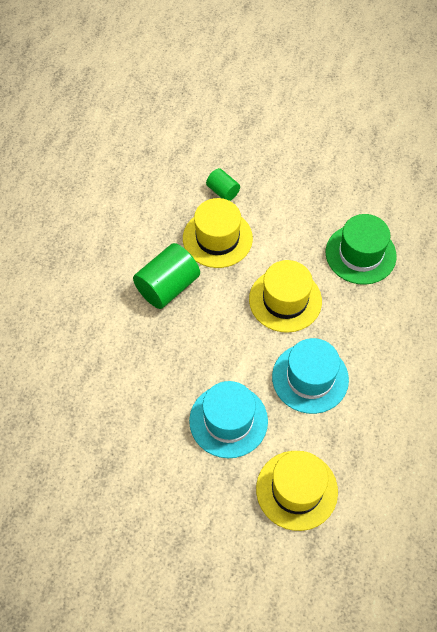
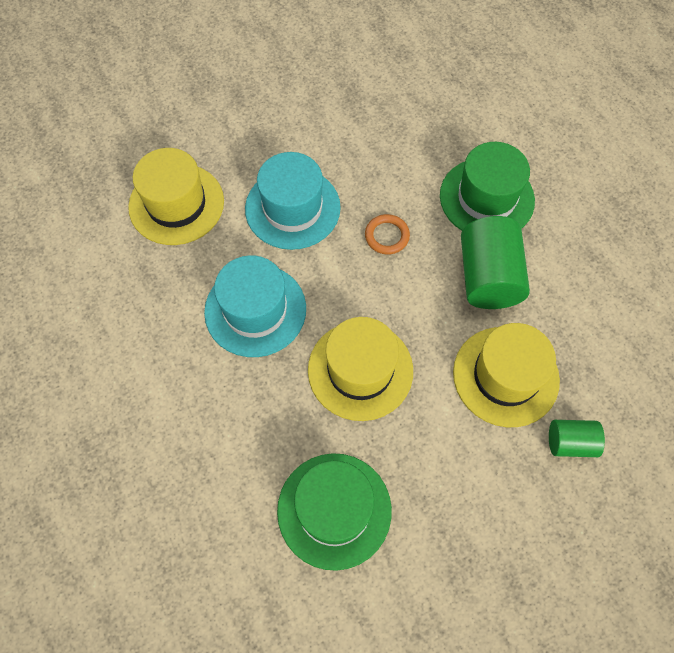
camera: 135 degrees right, 5 degrees up
(114, 326) = (486, 198): none -> green hat
(194, 354) = (387, 236): none -> orange ring

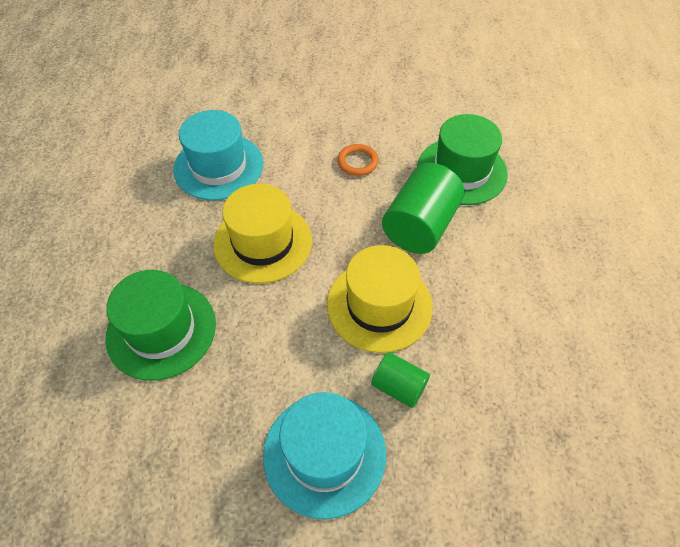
camera: 30 degrees right, 10 degrees down
(176, 204) = (220, 79): yellow hat -> none
(292, 208) = (300, 115): turquoise hat -> turquoise hat (324, 453)

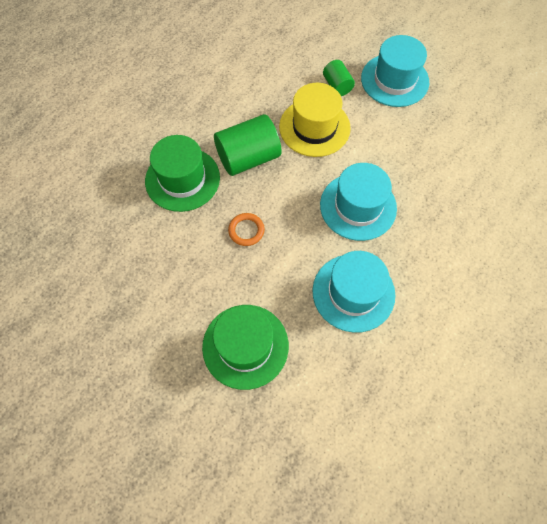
camera: 145 degrees left, 10 degrees up
(161, 330) = (452, 185): green hat -> green hat (245, 346)
(263, 242) = (358, 206): yellow hat -> turquoise hat

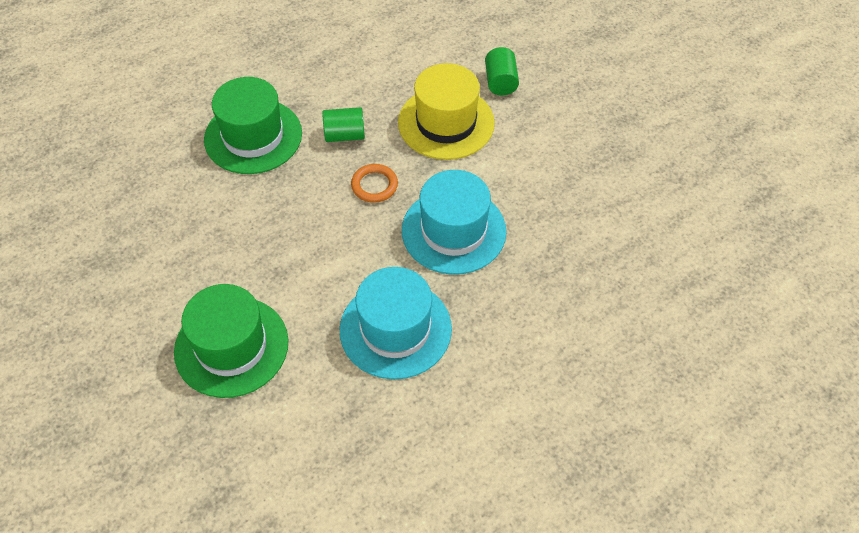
camera: 20 degrees right, 10 degrees down
(246, 230) = (299, 217): orange ring -> orange ring (374, 185)
(248, 158) = (345, 135): green cylinder -> green cylinder, size x0.55
(394, 80) = (580, 95): turquoise hat -> none

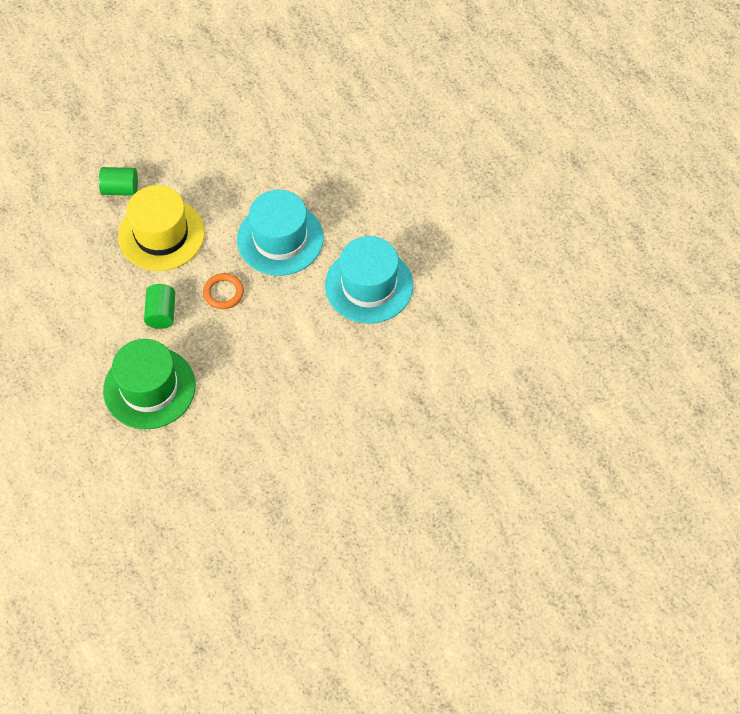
camera: 85 degrees left, 5 degrees up
(231, 346) = (373, 400): green hat -> none

